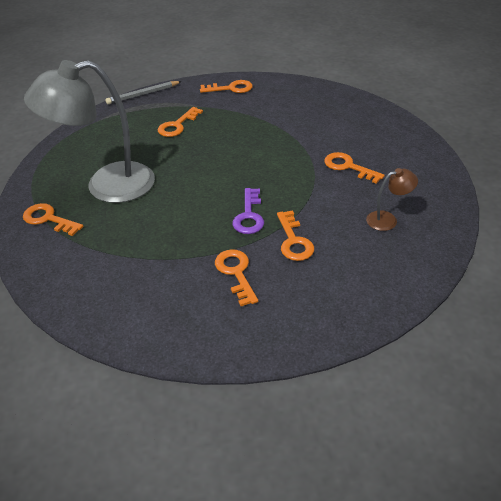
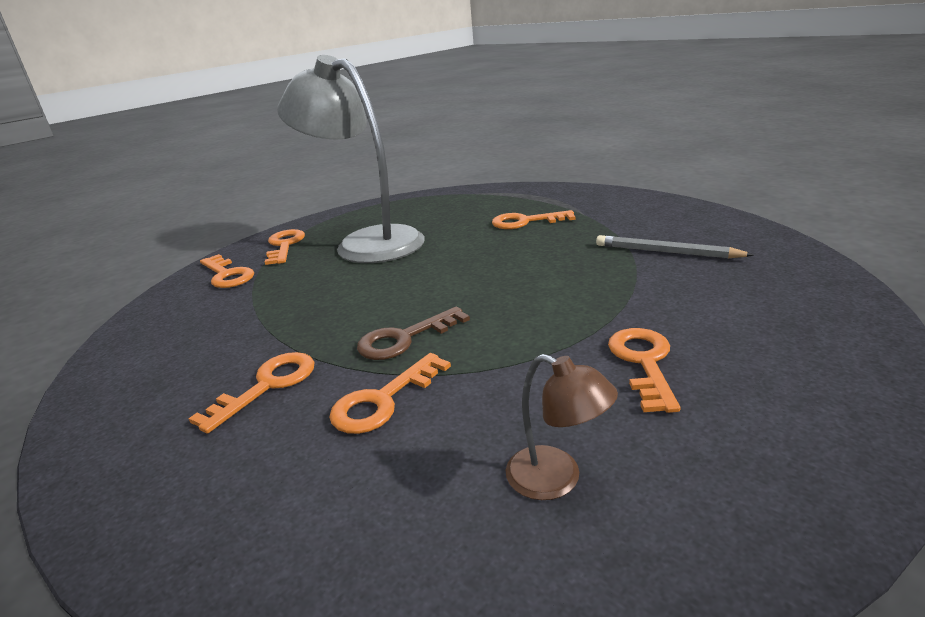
camera: 55 degrees right, 15 degrees down
(143, 94) = (550, 187): grey pencil -> grey pencil (666, 252)
(231, 88) = (654, 210): orange key -> orange key (227, 275)
(249, 216) = (405, 338): purple key -> brown key

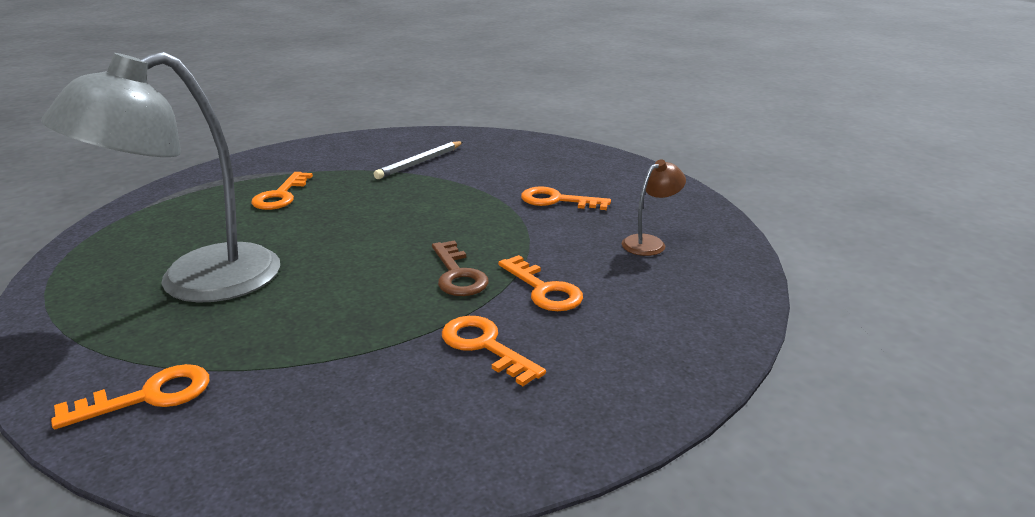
camera: 80 degrees left, 0 degrees up
(285, 245) = (102, 346): orange key -> none

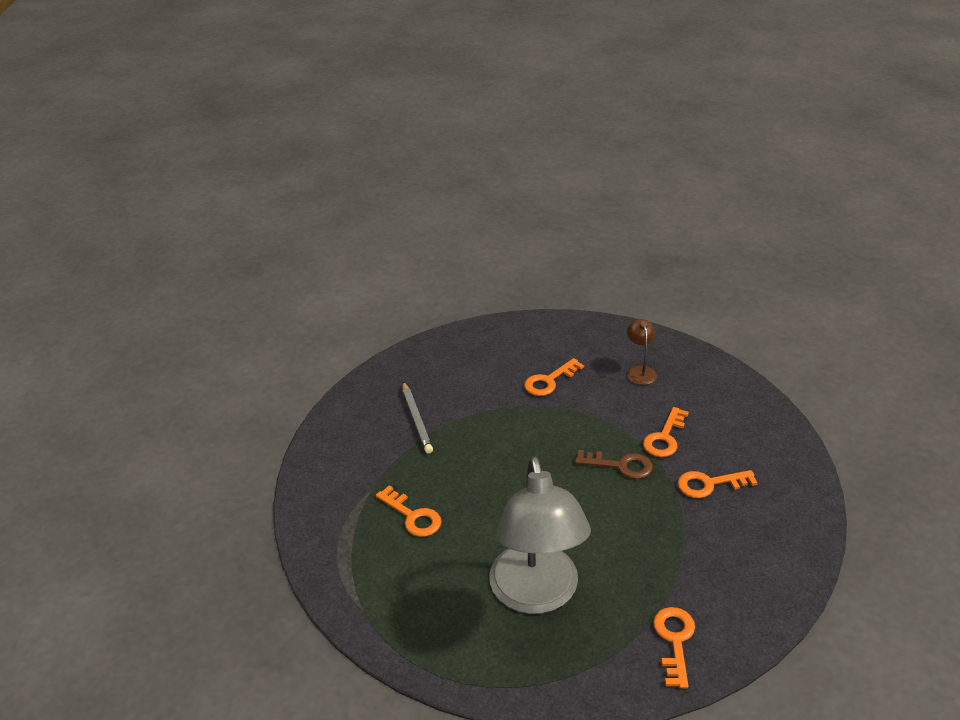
camera: 55 degrees left, 10 degrees up
(543, 290) = (664, 437): orange key -> orange key turned 120 degrees clockwise

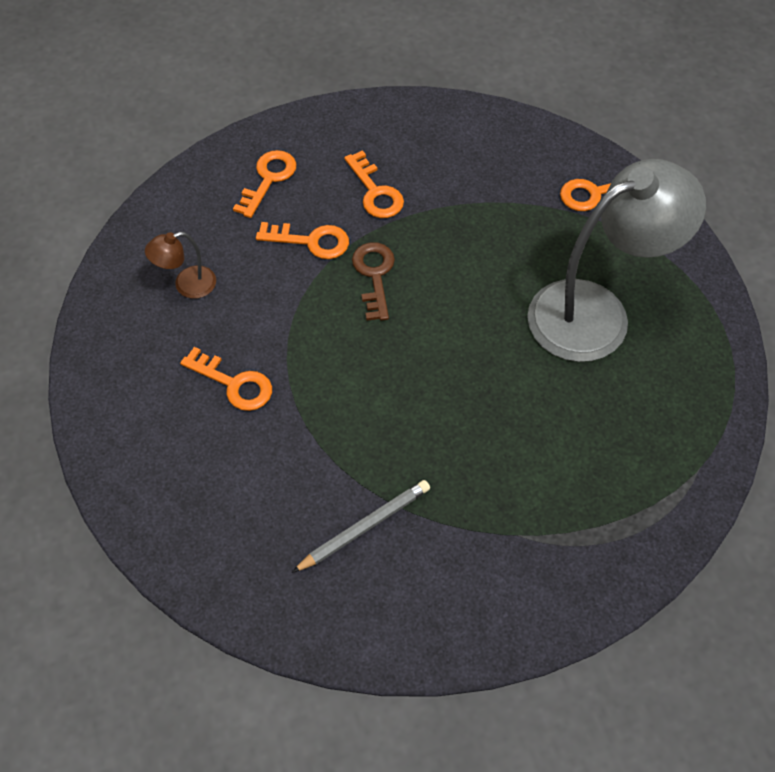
camera: 110 degrees left, 20 degrees up
(412, 516) = (541, 468): orange key -> orange key (268, 179)

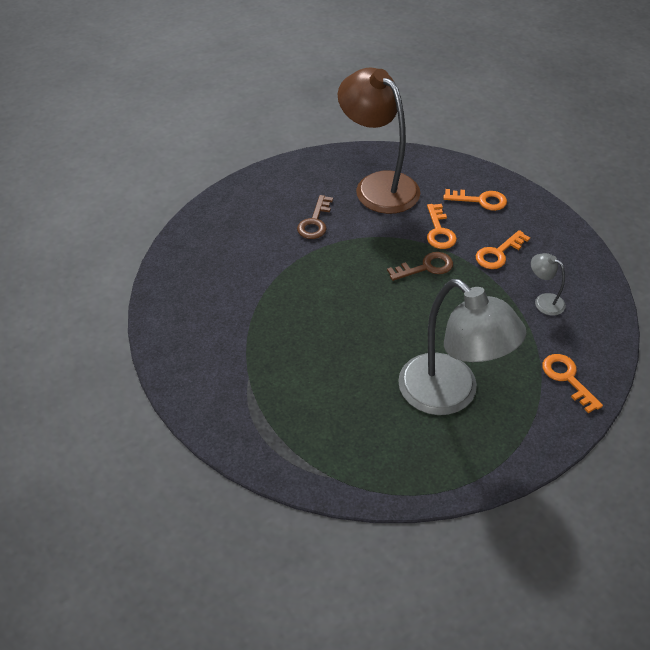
camera: 75 degrees right, 10 degrees down
(187, 285) = (378, 185): brown lamp -> brown lamp, size x2.40
(234, 384) = (315, 222): orange key -> brown key
(364, 527) = (234, 301): grey pencil -> none
(471, 175) = (544, 301): none -> grey lamp

